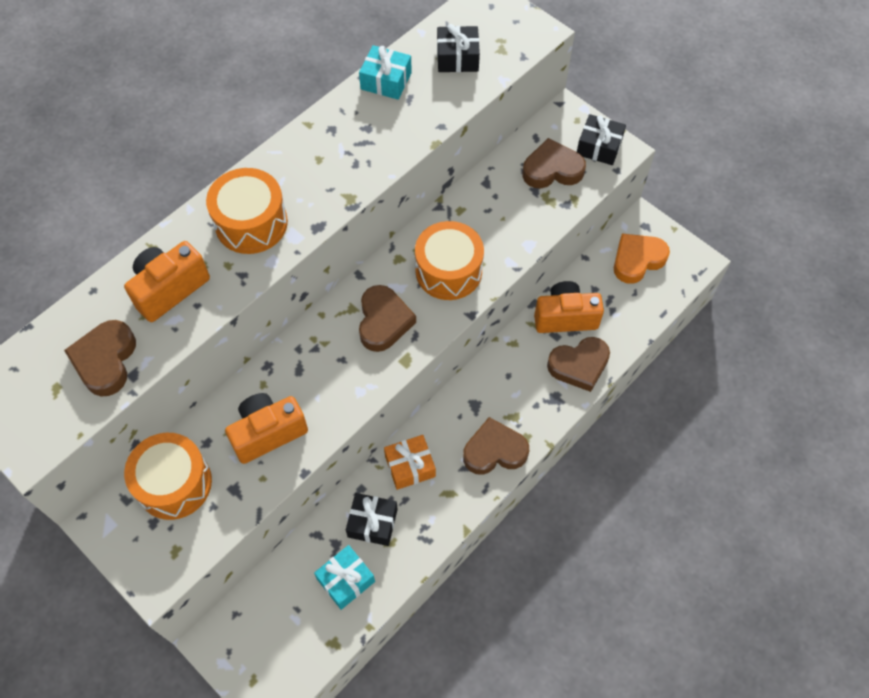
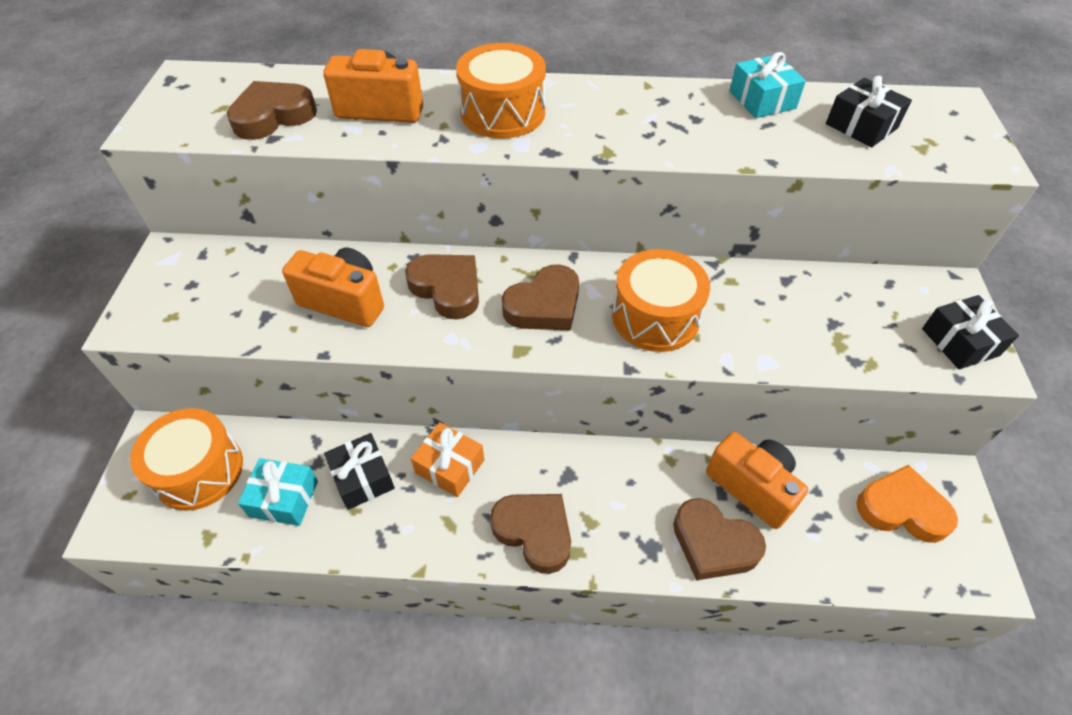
camera: 50 degrees right, 10 degrees down
(174, 483) = (241, 273): orange drum -> orange drum (199, 471)
(552, 169) = (875, 321): brown heart -> brown heart (447, 288)

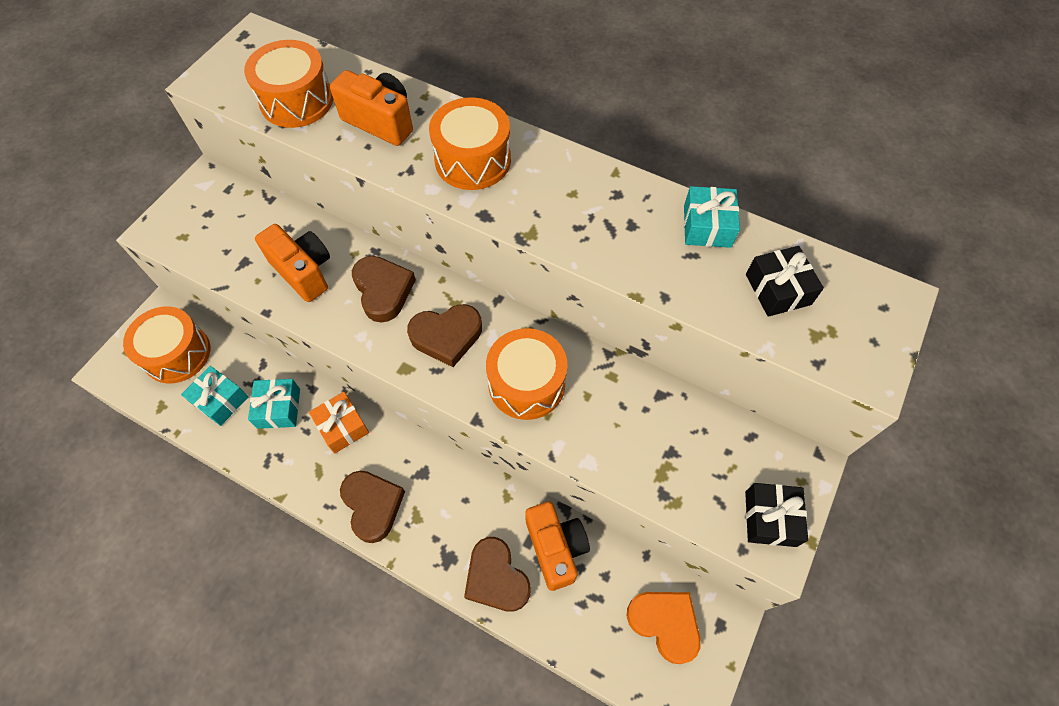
camera: 25 degrees right, 10 degrees up
(273, 116) = (297, 101): brown heart -> orange drum
(363, 478) = (279, 408): black gift -> turquoise gift

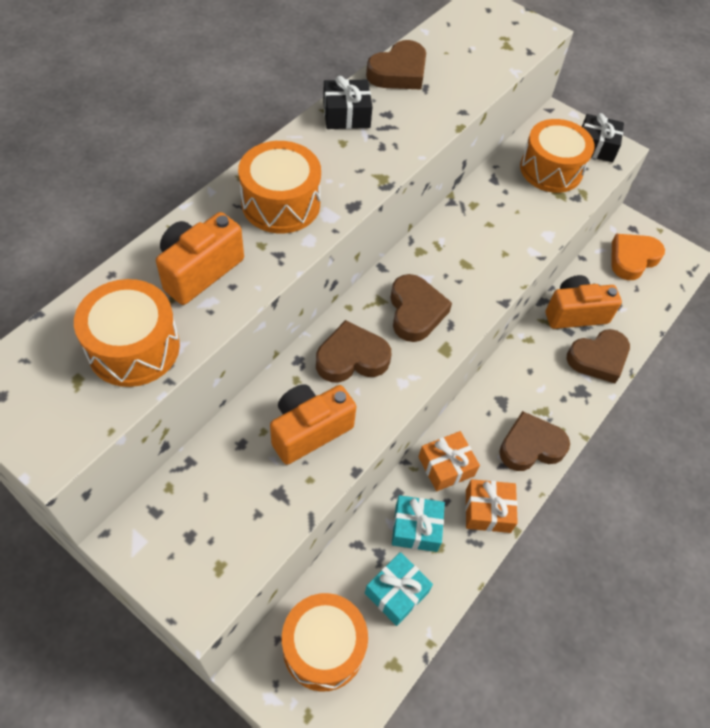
camera: 85 degrees left, 5 degrees down
(299, 469) = (488, 511): none -> orange gift
(526, 383) = (473, 261): orange drum -> orange drum (551, 169)
(707, 226) = (398, 72): turquoise gift -> brown heart
(778, 289) = (466, 52): black gift -> black gift (346, 115)

